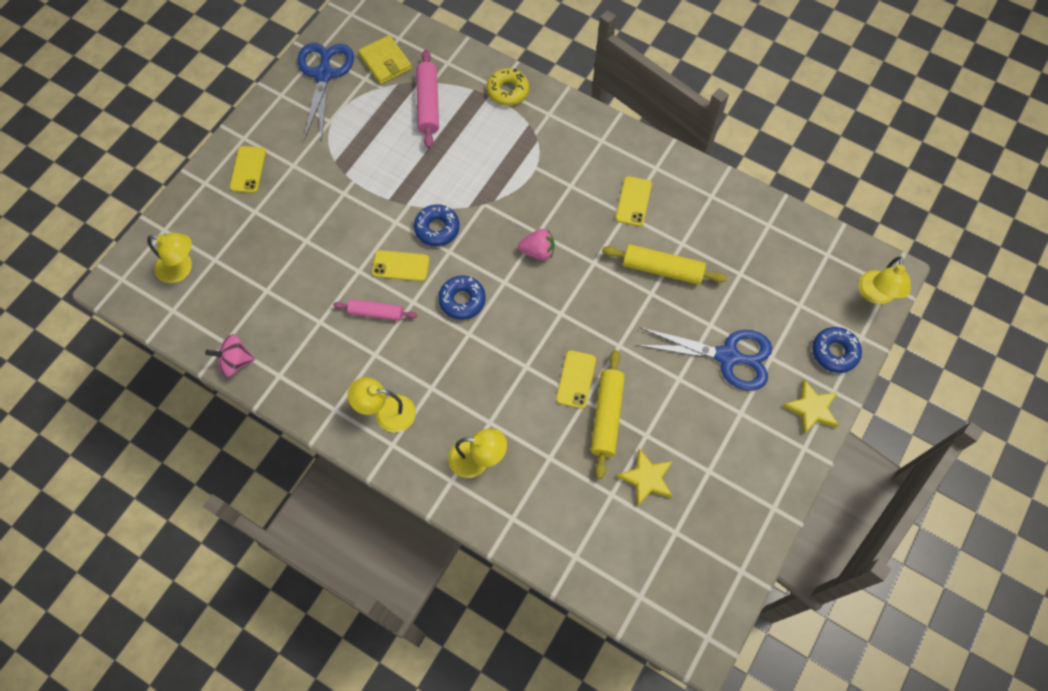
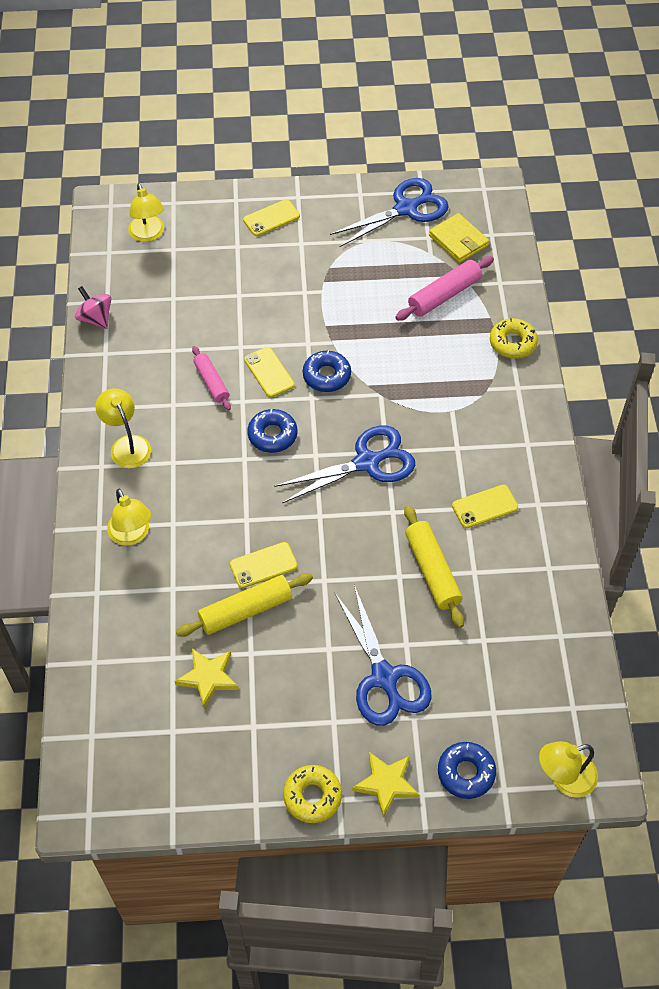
camera: 55 degrees right, 10 degrees down
(385, 62) = (458, 240): yellow wallet -> yellow wallet turned 60 degrees counterclockwise
(538, 251) = (367, 462): pink strawberry -> blue scissors
(791, 464) = (312, 796): none -> yellow donut

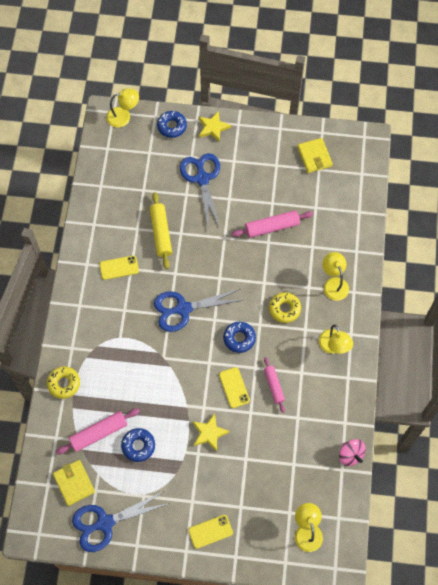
camera: 170 degrees left, 10 degrees up
(183, 755) = (314, 156): none -> yellow wallet
(208, 677) = (297, 193): yellow star -> yellow star (209, 433)
(245, 610) = (272, 227): yellow rolling pin -> pink rolling pin
(263, 565) = (258, 252): yellow phone -> none
(312, 796) = (251, 127): yellow donut -> yellow donut (284, 309)
(326, 376) = (196, 378): blue donut -> blue donut (138, 446)

